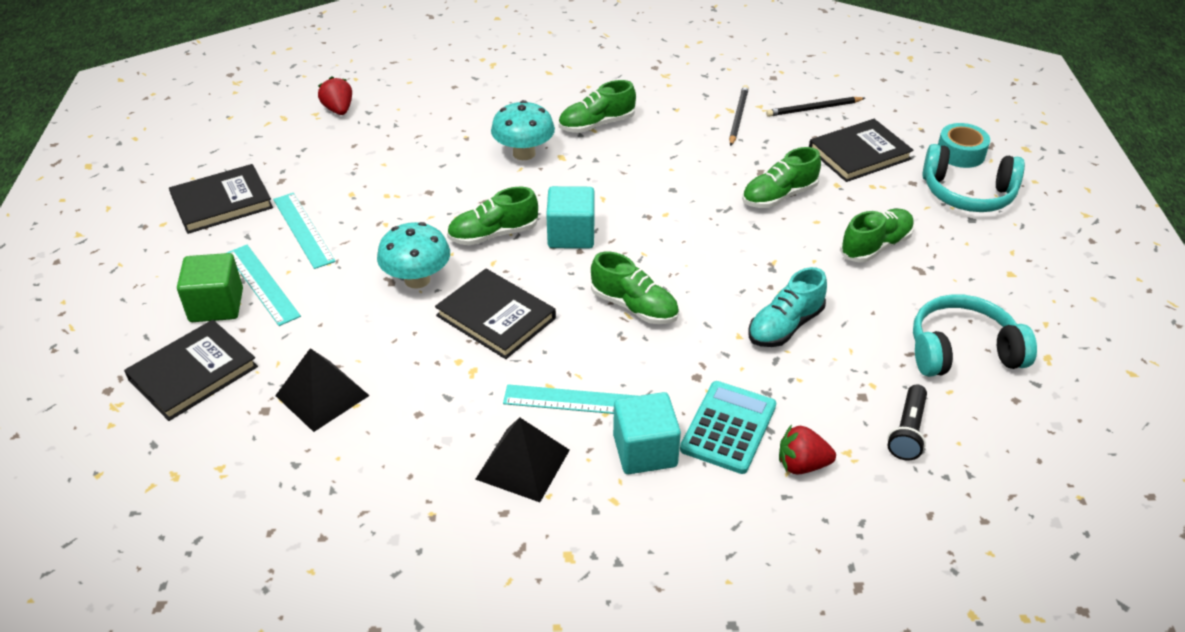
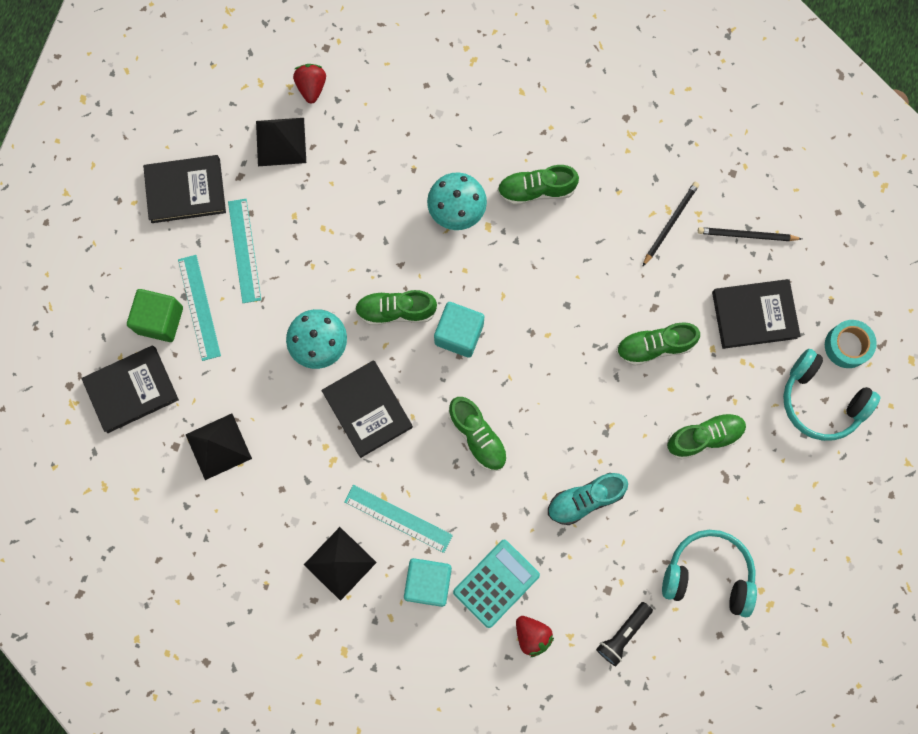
camera: 20 degrees right, 35 degrees up
(319, 149) = (281, 141): none -> black pyramid
(802, 465) = (532, 635): red strawberry -> red strawberry turned 150 degrees counterclockwise

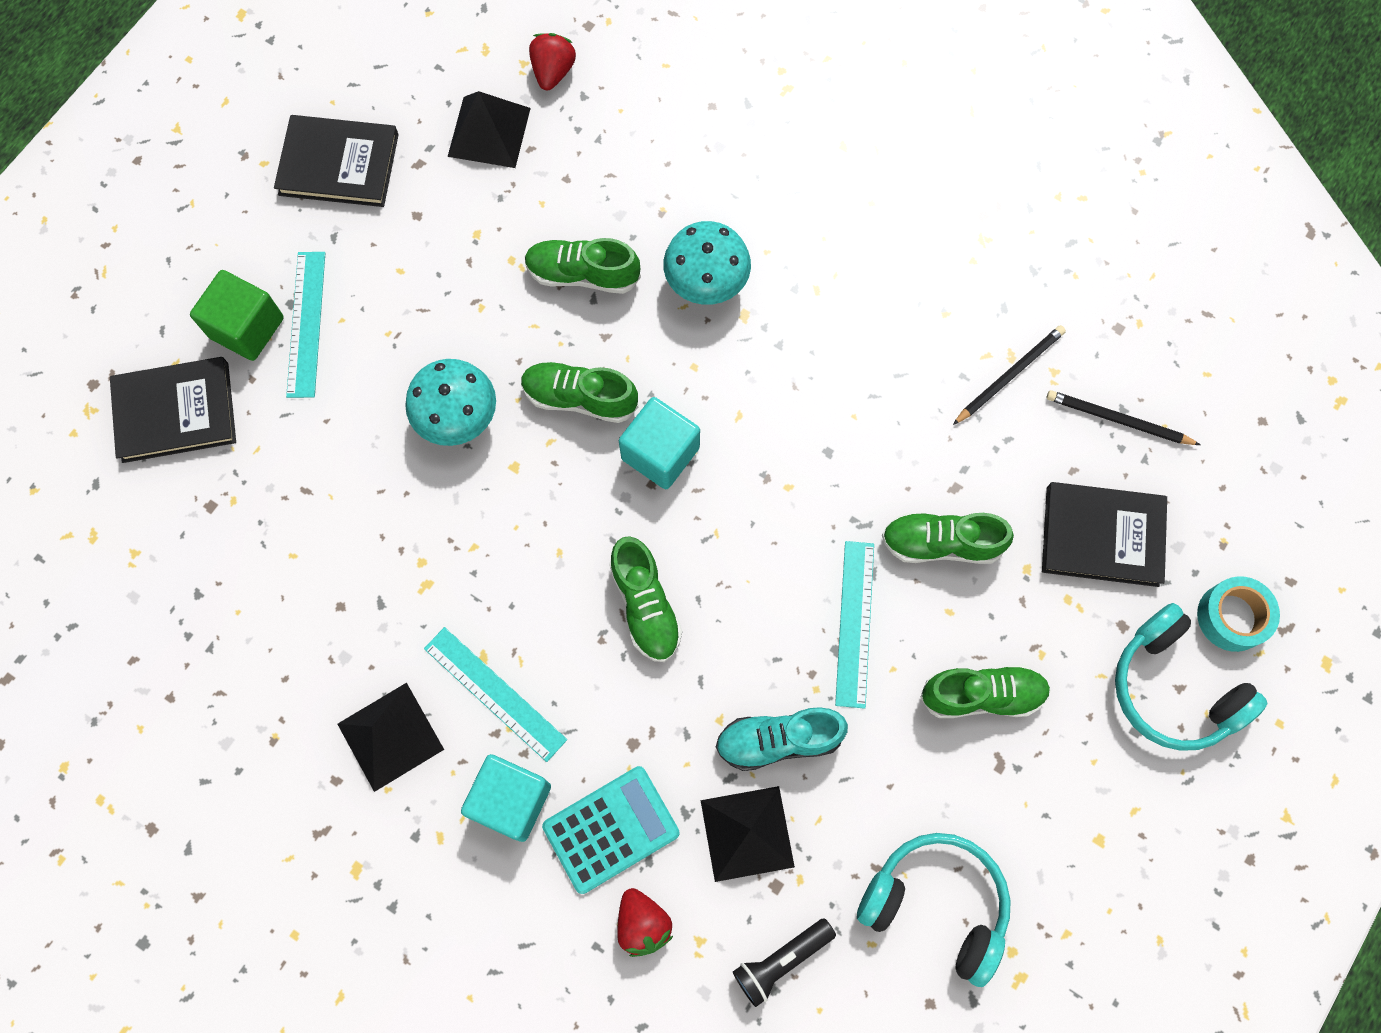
camera: 15 degrees right, 5 degrees down
(218, 446) = (270, 521): black pyramid -> black pyramid (747, 833)
(244, 250) = (393, 263): turquoise ruler -> turquoise ruler (855, 623)
(367, 409) = (498, 525): black book -> none
(536, 190) = (827, 282): green shoe -> green shoe (583, 274)

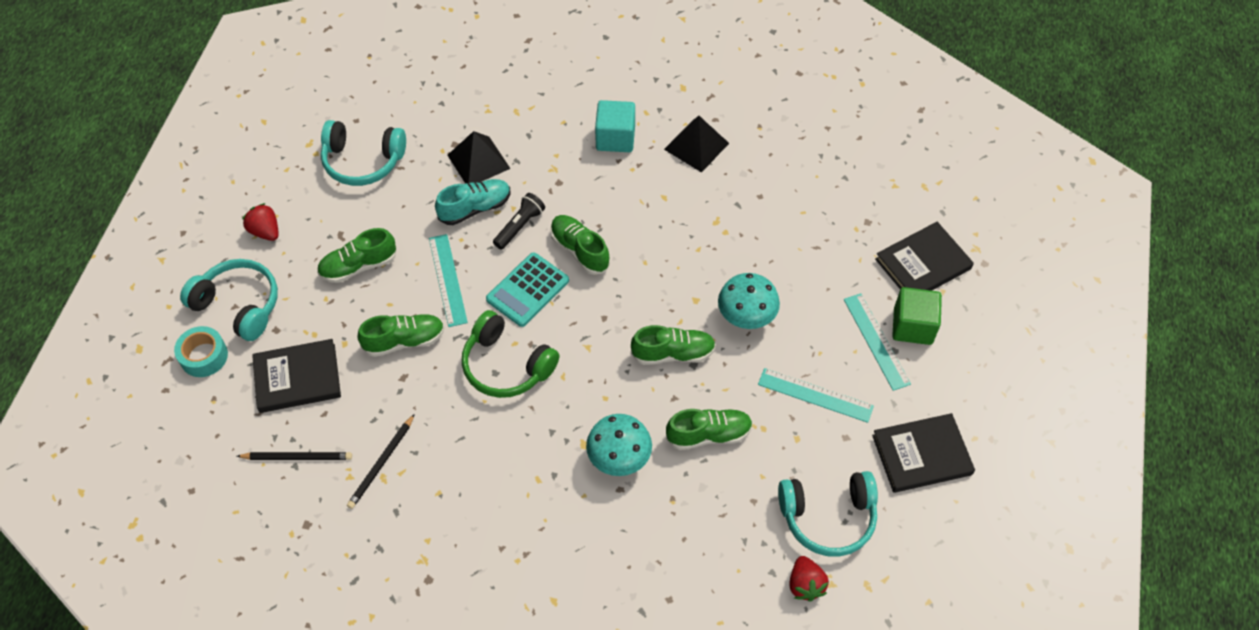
camera: 160 degrees right, 15 degrees down
(489, 132) = (828, 517): black pyramid -> turquoise headphones
(494, 694) = (648, 182): turquoise ruler -> turquoise ruler (815, 395)
(611, 829) = (555, 142): turquoise calculator -> turquoise calculator (528, 290)
(643, 923) = (521, 109): red strawberry -> red strawberry (265, 231)
(660, 453) = (605, 337): turquoise cube -> none
(781, 960) = (441, 115): black flashlight -> black flashlight (520, 226)
(809, 457) = (506, 365): none -> green headphones

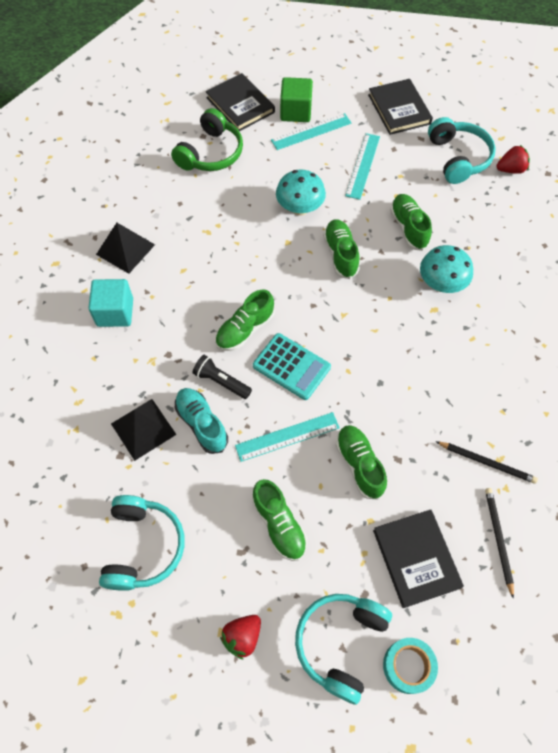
camera: 95 degrees left, 5 degrees up
(506, 365) = (371, 374): green headphones -> green headphones (211, 153)

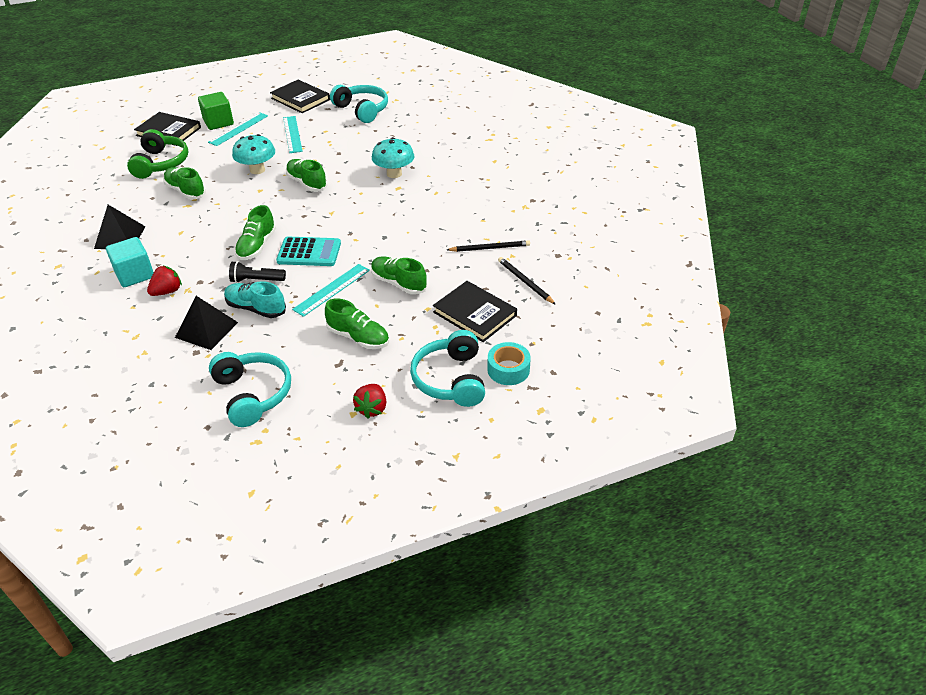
camera: 30 degrees left, 20 degrees down
(408, 228) = (350, 154): green shoe -> green shoe (186, 191)
(510, 169) = (404, 105): red strawberry -> red strawberry (167, 291)

